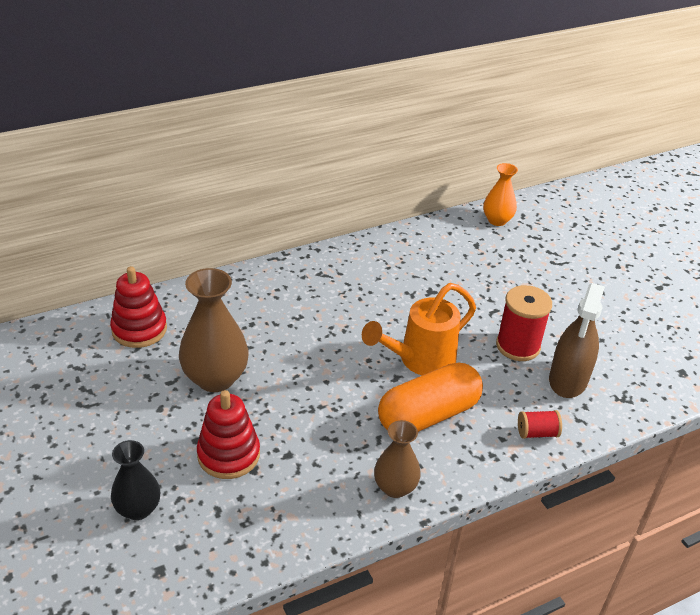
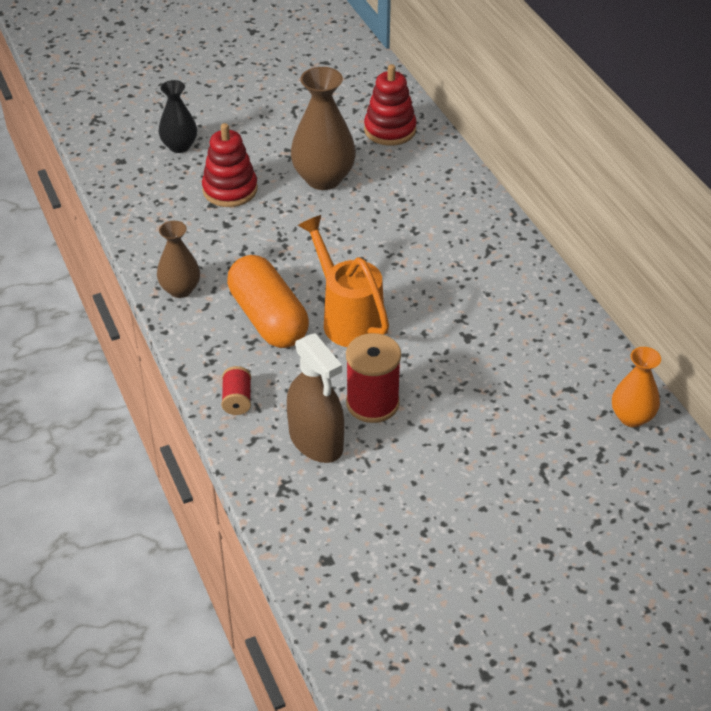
camera: 95 degrees right, 5 degrees up
(568, 379) = (316, 440): brown spray bottle -> brown spray bottle turned 150 degrees counterclockwise

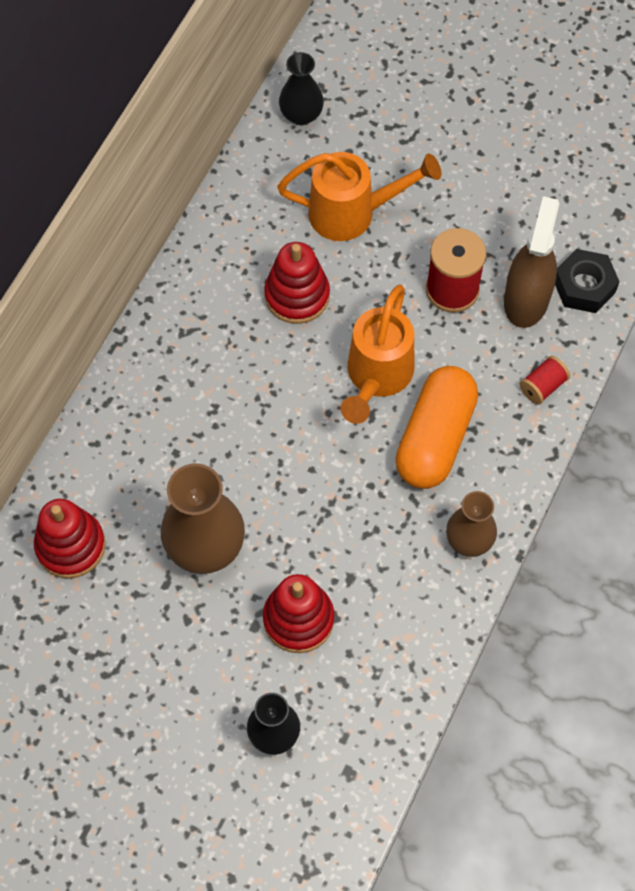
camera: 130 degrees left, 20 degrees up
(287, 485) = (584, 286): none -> black nut
(459, 317) = (297, 295): none -> red stacking toy
(502, 389) = (352, 213): none -> orange watering can
(632, 417) = (301, 115): orange vase -> black vase

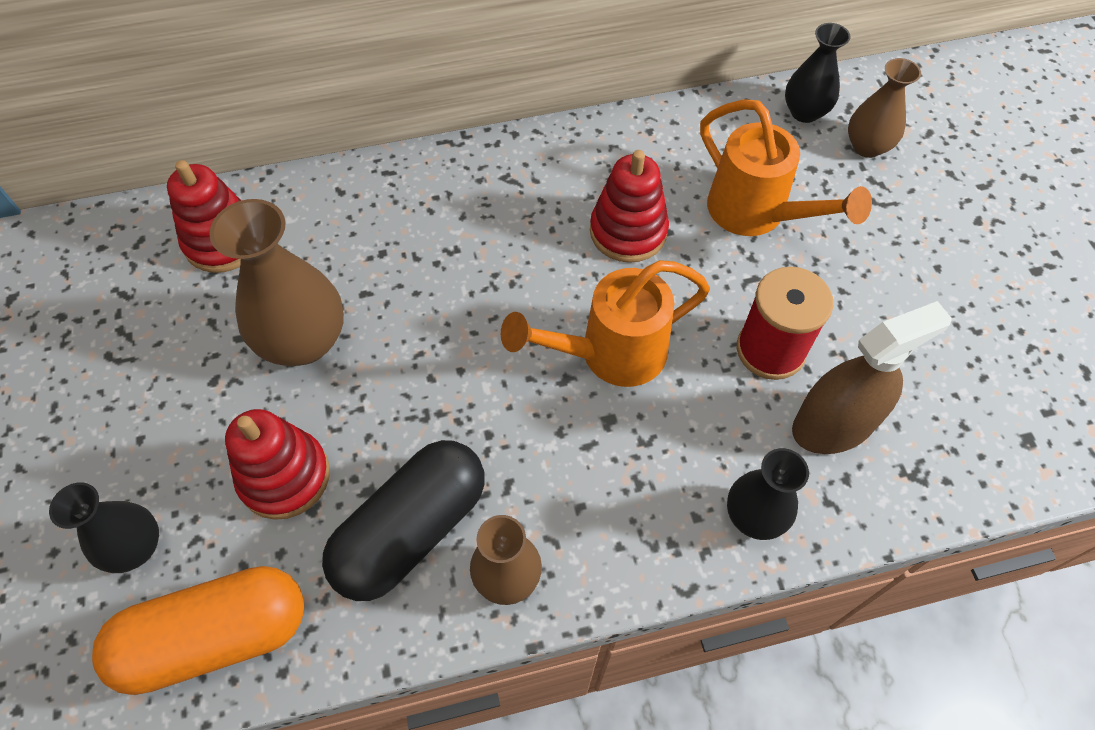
camera: 50 degrees right, 5 degrees down
(362, 106) = (867, 146): none -> brown vase
(397, 571) = (411, 530): none -> black capsule
(435, 438) = (594, 455): orange capsule -> orange capsule (216, 637)
(542, 386) = (754, 516): red spool -> black vase
(584, 286) = (910, 469): black nut -> none

